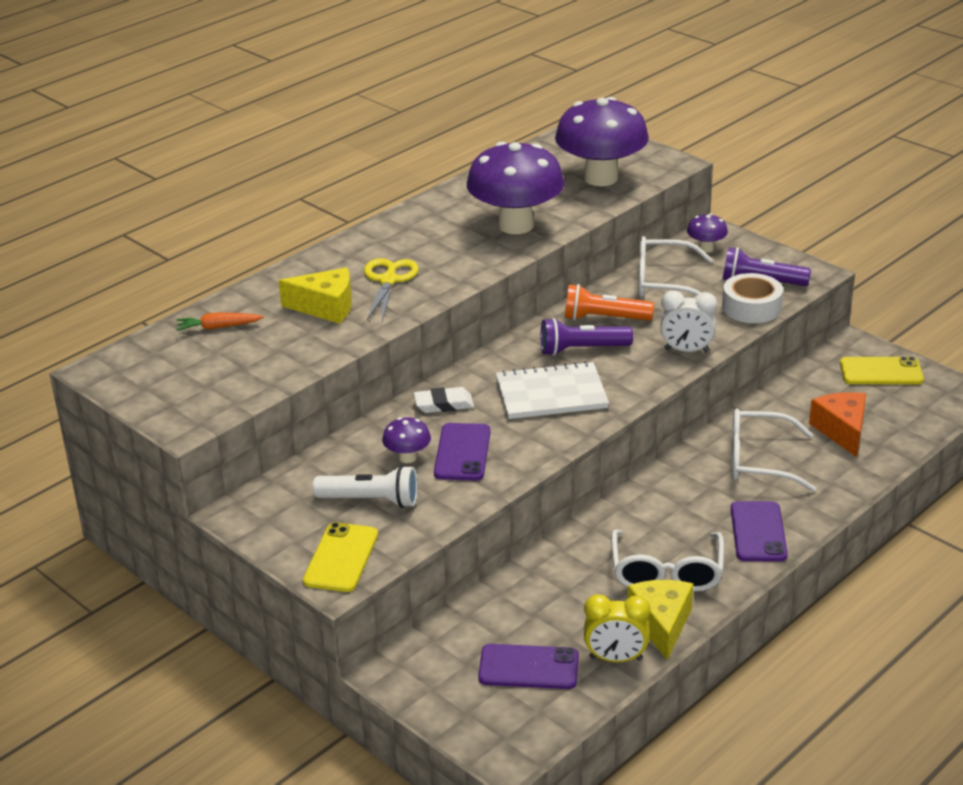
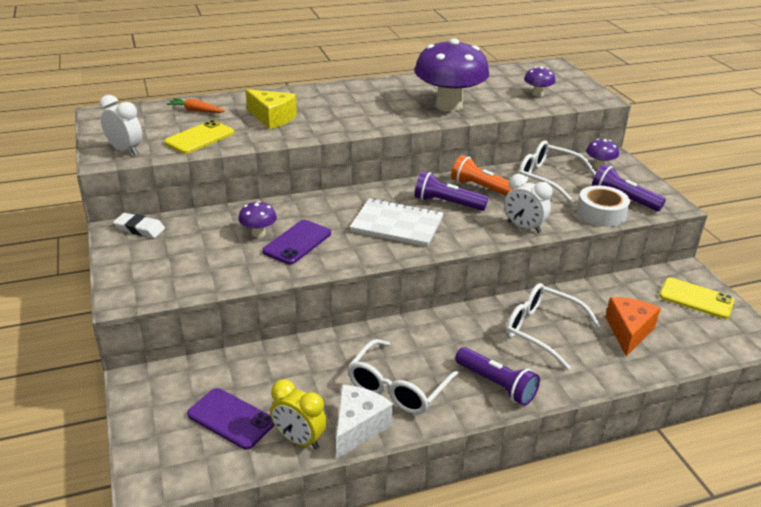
camera: 25 degrees right, 0 degrees up
(197, 408) = (125, 150): none -> white clock
(341, 558) = (144, 283): yellow phone -> yellow phone (199, 138)
(371, 500) = (205, 252): white flashlight -> none
(388, 280) = (329, 114): yellow scissors -> none
(444, 404) = (318, 208): white eraser -> white eraser (139, 229)
(601, 178) = (537, 94): purple mushroom -> purple mushroom, size x0.44
(661, 624) = (358, 427): yellow cheese -> white cheese
(758, 532) = (496, 385): purple phone -> purple flashlight

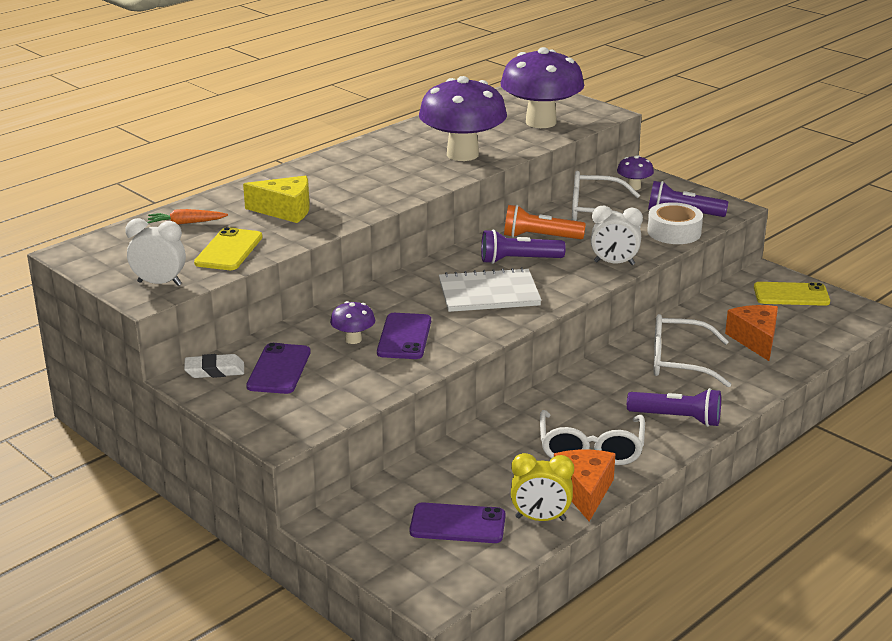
camera: 25 degrees left, 5 degrees down
(182, 241) = (279, 369): none -> purple phone
(358, 427) = (584, 491): white cheese -> orange cheese
(537, 94) = (541, 122): purple mushroom -> purple mushroom, size x2.28

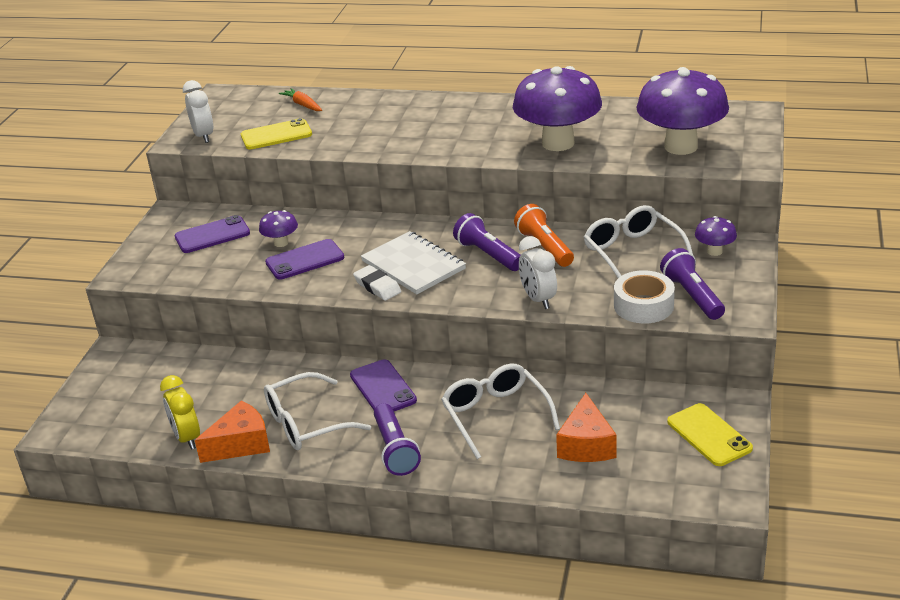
camera: 60 degrees right, 5 degrees up
(214, 370) = (190, 215): white eraser -> white eraser (377, 286)
(285, 210) = (362, 125): yellow cheese -> none
(457, 524) = (153, 404): purple phone -> purple phone (383, 388)
(755, 340) = (586, 444): orange cheese -> orange cheese turned 135 degrees clockwise

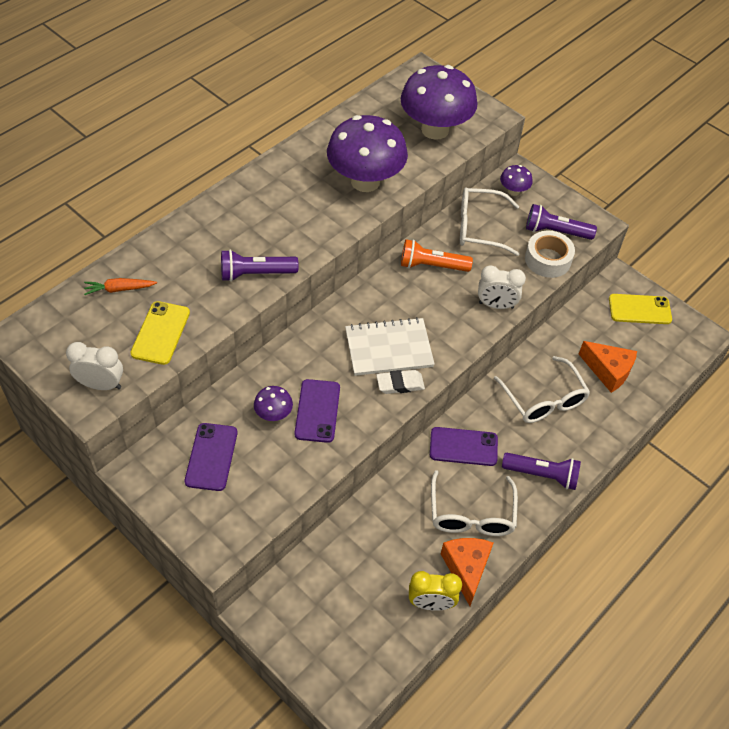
camera: 65 degrees left, 20 degrees up
(488, 255) = (413, 300): purple flashlight -> purple flashlight (256, 274)
(495, 415) = (544, 400): white glasses -> white glasses turned 120 degrees counterclockwise

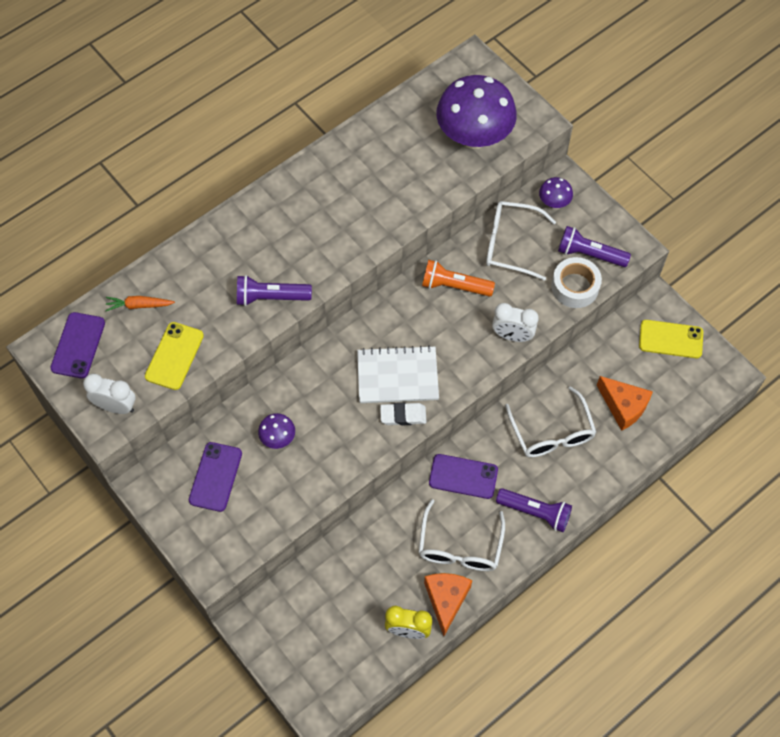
camera: 10 degrees right, 10 degrees up
(317, 411) = (320, 437): purple phone -> purple phone (78, 345)
(365, 181) = (392, 196): purple mushroom -> none

